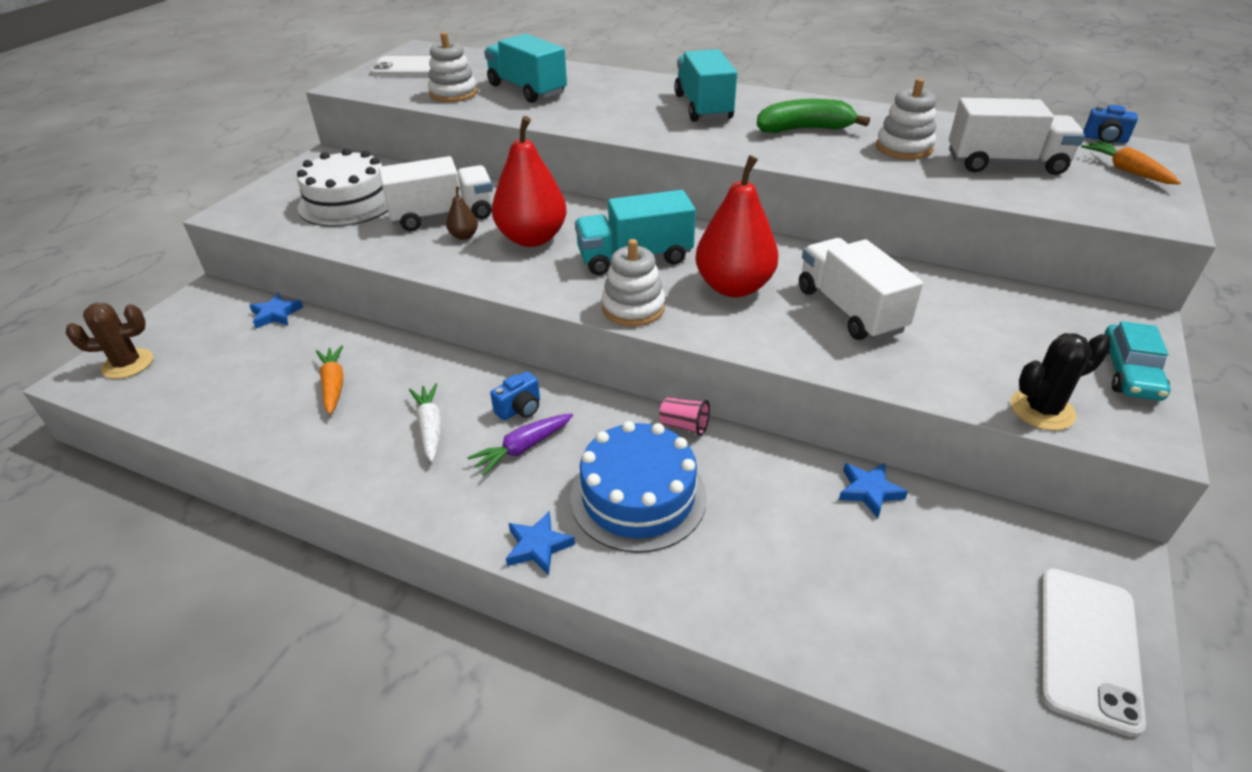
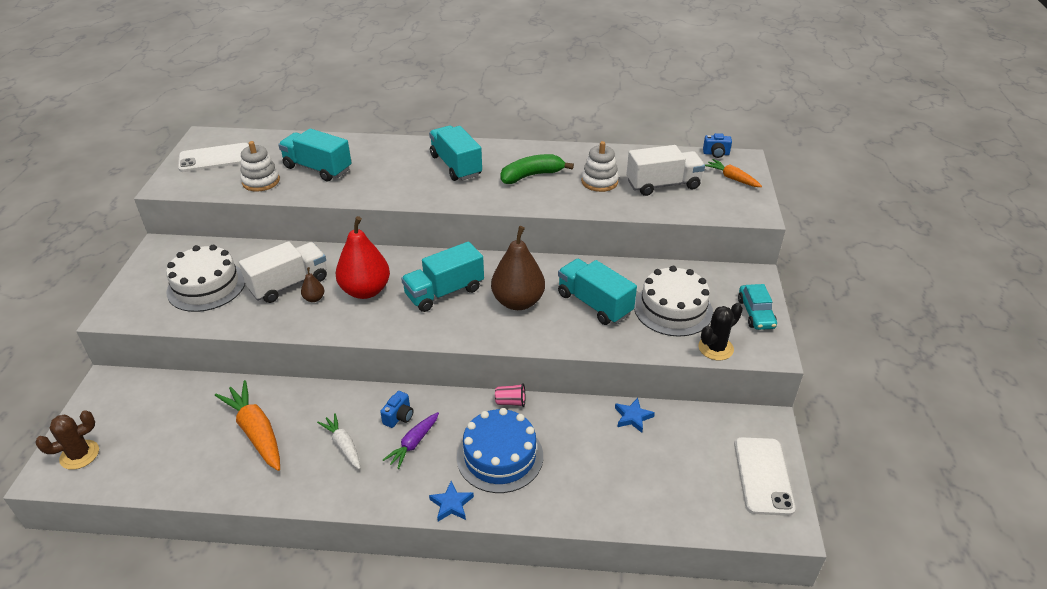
camera: 20 degrees left, 0 degrees up
(276, 314) = (177, 387): blue star -> none
(333, 385) = (256, 431): orange carrot -> orange carrot, size x1.68
(633, 308) = (459, 332): white stacking toy -> none
(734, 287) = (518, 302): red pear -> brown pear
(850, 310) = (594, 304): white truck -> turquoise truck
(979, 340) = (673, 309): none -> white cake

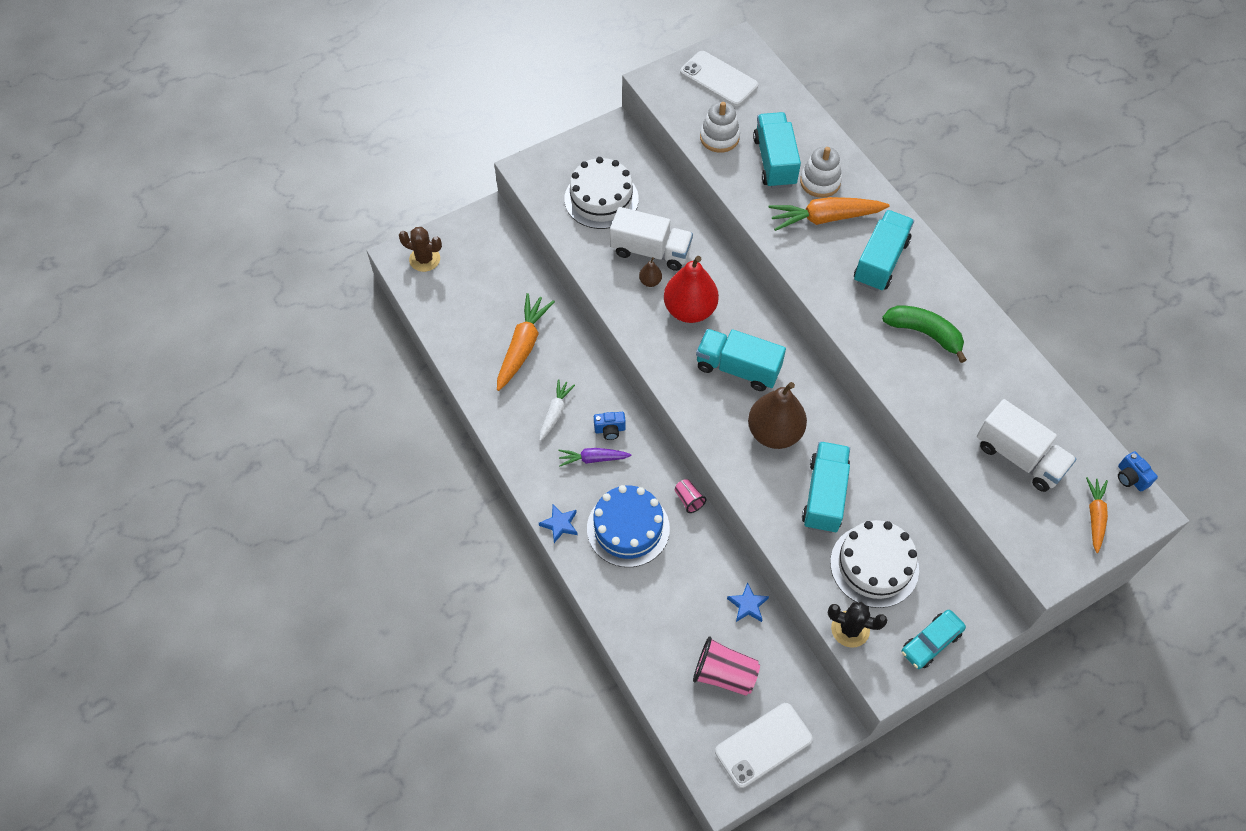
camera: 55 degrees right, 20 degrees up
(392, 171) = (825, 218): none -> orange carrot
(599, 181) = (970, 397): white stacking toy -> white stacking toy (820, 182)
(683, 466) = (724, 674): none -> pink cup

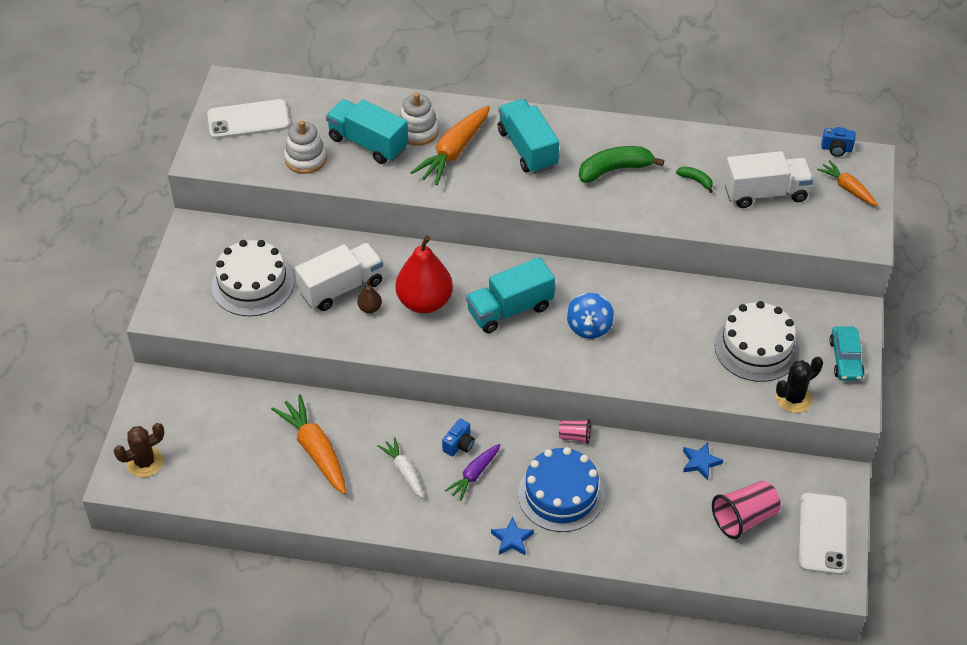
camera: 50 degrees left, 10 degrees down
(774, 433) = (589, 327): brown pear -> blue spinning top
(824, 495) = (672, 335): turquoise truck -> none
(976, 397) = (696, 180): none -> green banana

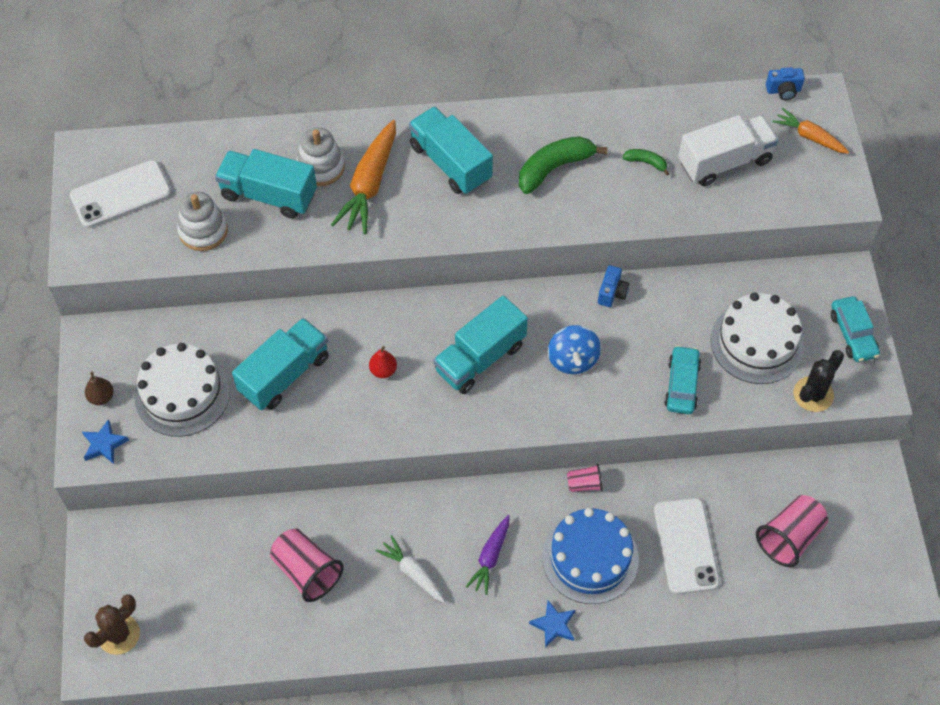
camera: 15 degrees left, 10 degrees up
(315, 450) = (307, 571): orange carrot -> pink cup
(341, 288) = (284, 374): white truck -> turquoise truck
(370, 308) = (324, 393): brown pear -> brown pear (101, 397)
(424, 302) = (383, 370): red pear -> red pear, size x0.43
(459, 445) = (463, 525): blue camera -> blue camera (612, 293)
(678, 366) = (682, 385): none -> turquoise car
(700, 462) = (725, 482): blue star -> blue star (104, 444)
(823, 534) = (874, 535): white phone -> white phone (686, 546)

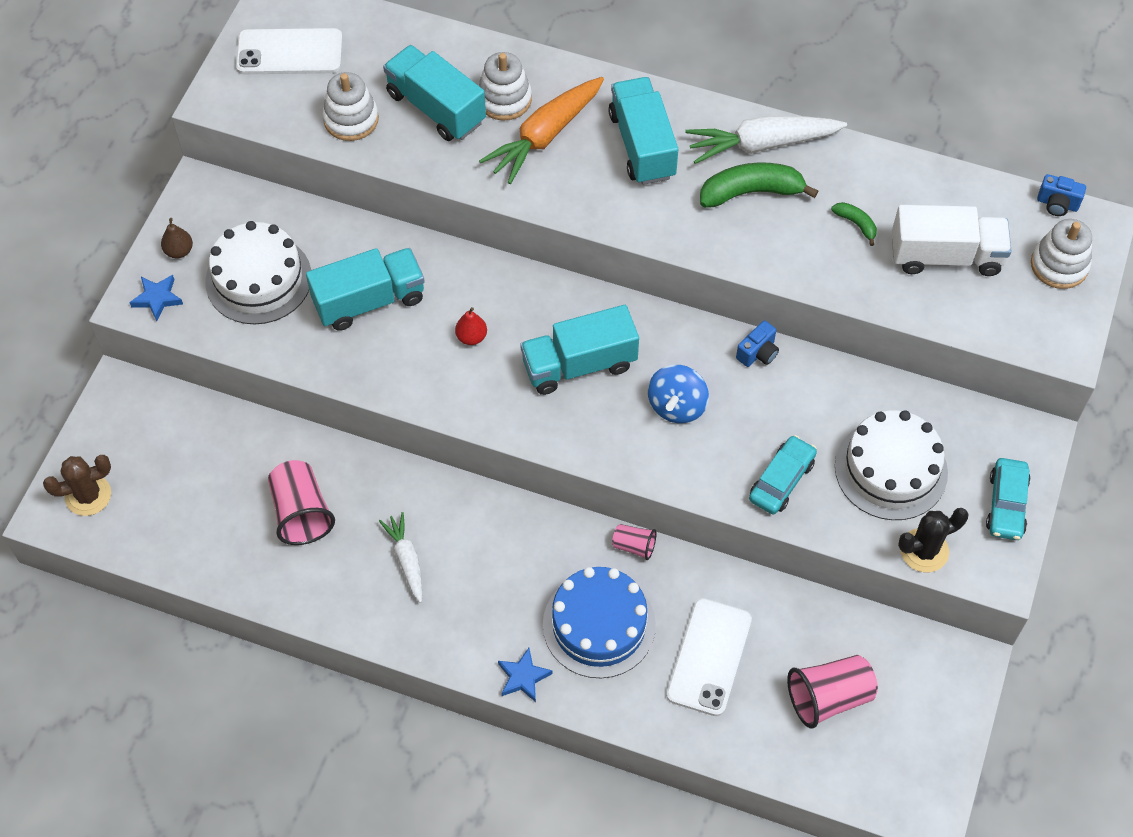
camera: 25 degrees right, 0 degrees up
(490, 557) = (494, 579): purple carrot -> none
(542, 127) = (761, 144): none -> white carrot
(809, 136) = (1059, 265): orange carrot -> white stacking toy

